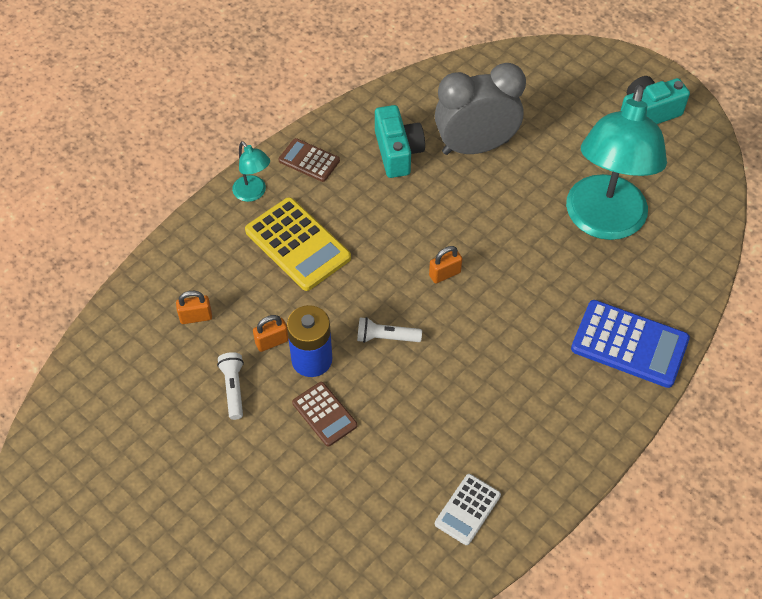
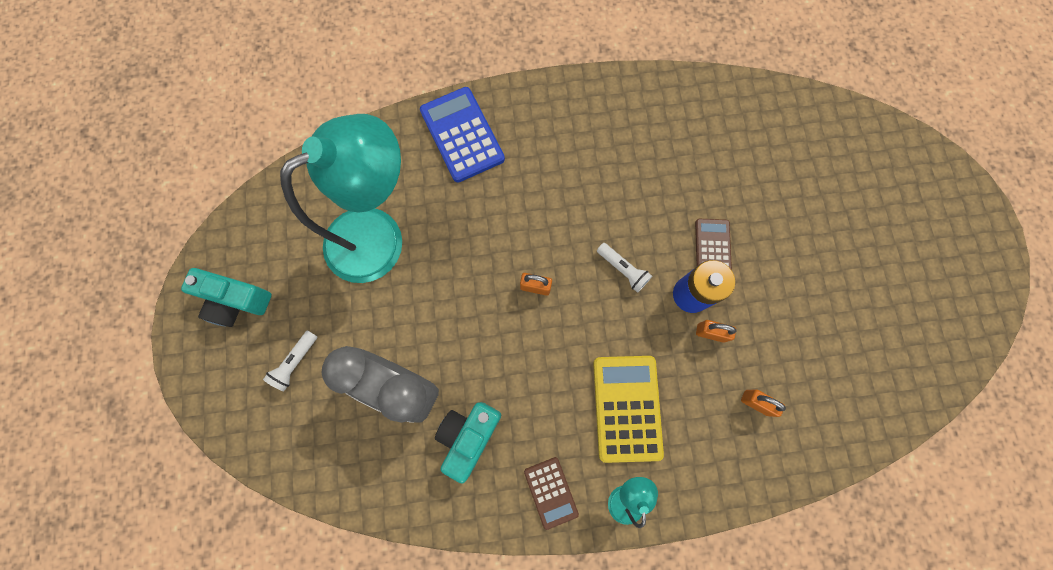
camera: 140 degrees left, 20 degrees up
(233, 388) = (765, 316): white flashlight -> white flashlight (295, 362)
(467, 509) = (667, 115): white calculator -> none

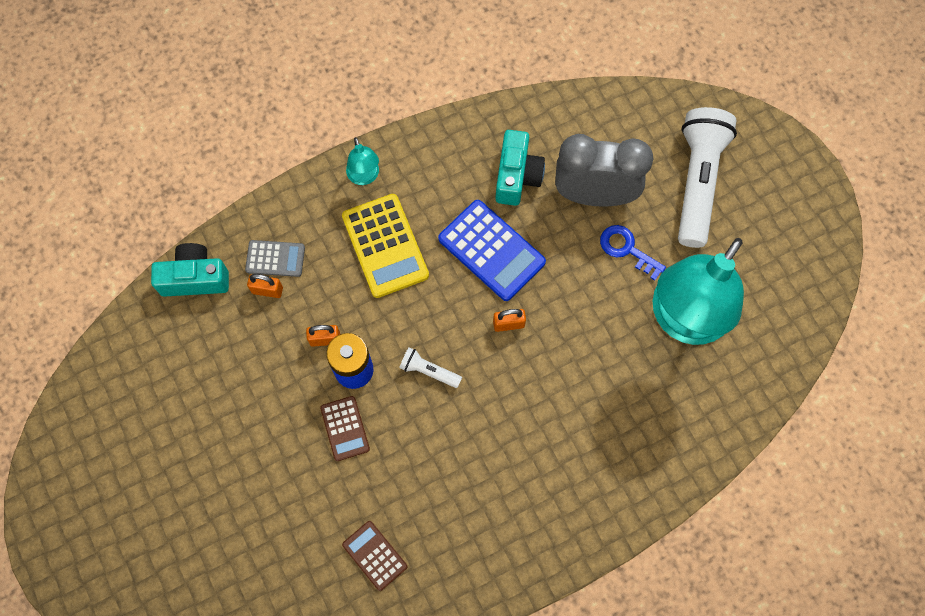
camera: 160 degrees right, 5 degrees down
(236, 301) = (781, 213): turquoise camera -> turquoise camera (195, 278)
(295, 362) = (697, 182): white flashlight -> white flashlight, size x2.30
(396, 318) = (627, 249): none -> blue key
(462, 135) = (651, 458): blue calculator -> blue calculator (491, 250)
(551, 492) = (429, 158): brown calculator -> brown calculator (374, 555)
(741, 434) = (275, 258): none -> grey calculator

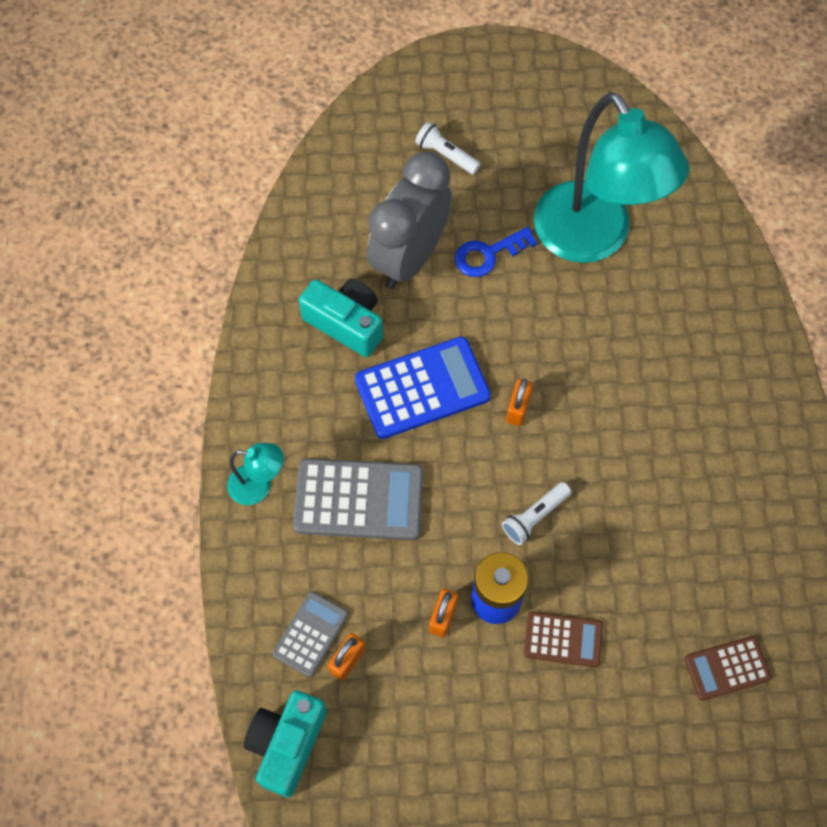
camera: 65 degrees left, 5 degrees down
(385, 246) = (359, 499): yellow calculator -> grey calculator
(697, 182) = (446, 155): white flashlight -> white flashlight, size x0.44

